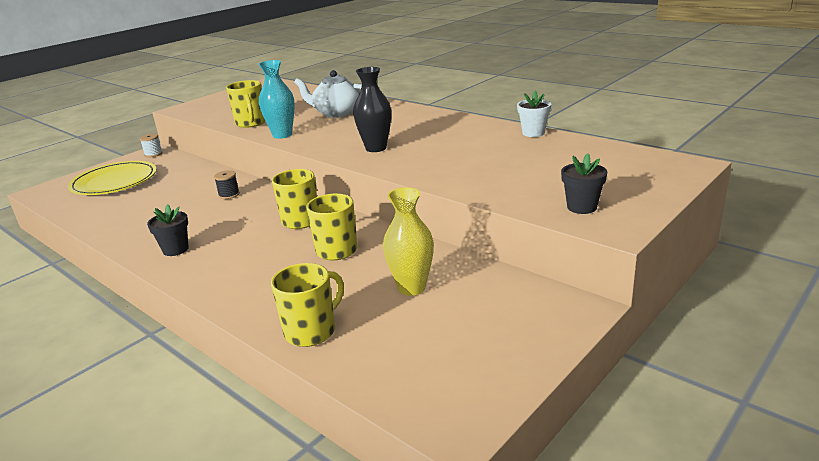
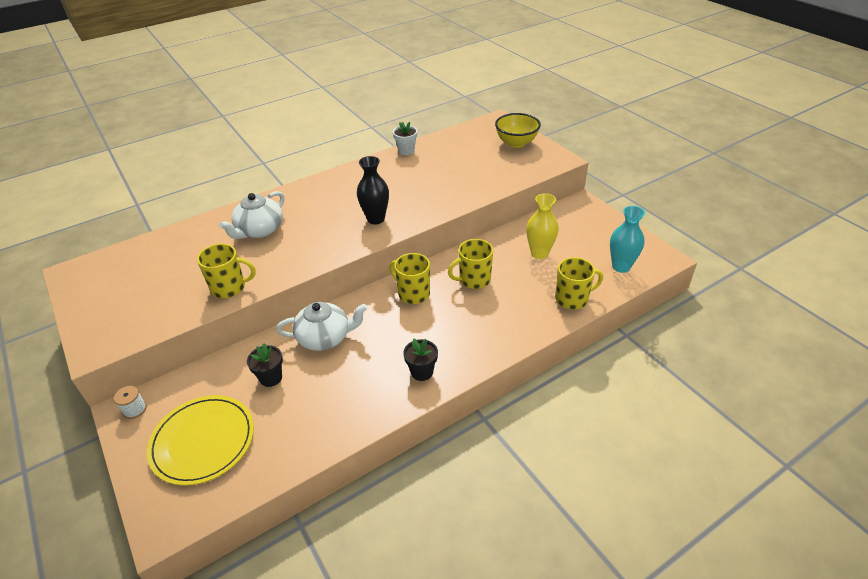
camera: 75 degrees left, 15 degrees up
(229, 195) = (325, 337): black spool -> white teapot
(282, 135) = (291, 267): turquoise vase -> turquoise vase (621, 266)
(311, 331) = (572, 299): yellow mug -> yellow mug turned 105 degrees clockwise
(582, 207) = (531, 162): black flower pot -> black flower pot (271, 378)
(630, 188) = (516, 143): none -> yellow bowl

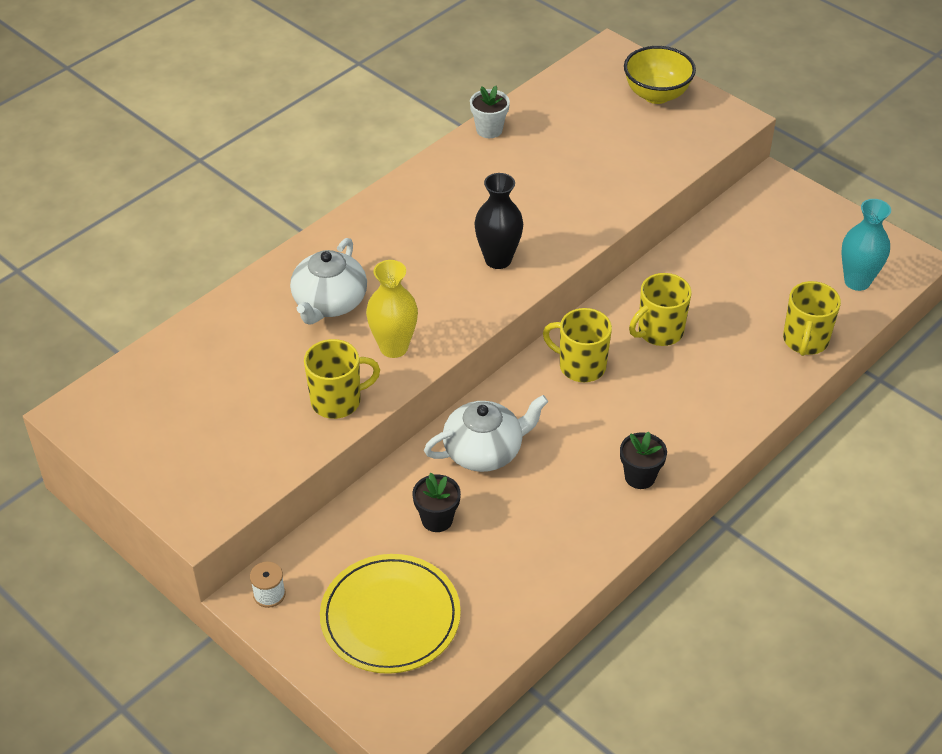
camera: 15 degrees left, 5 degrees up
(539, 253) = (737, 276): yellow vase -> yellow vase (394, 347)
(572, 299) = (805, 341): yellow mug -> yellow mug turned 135 degrees clockwise

